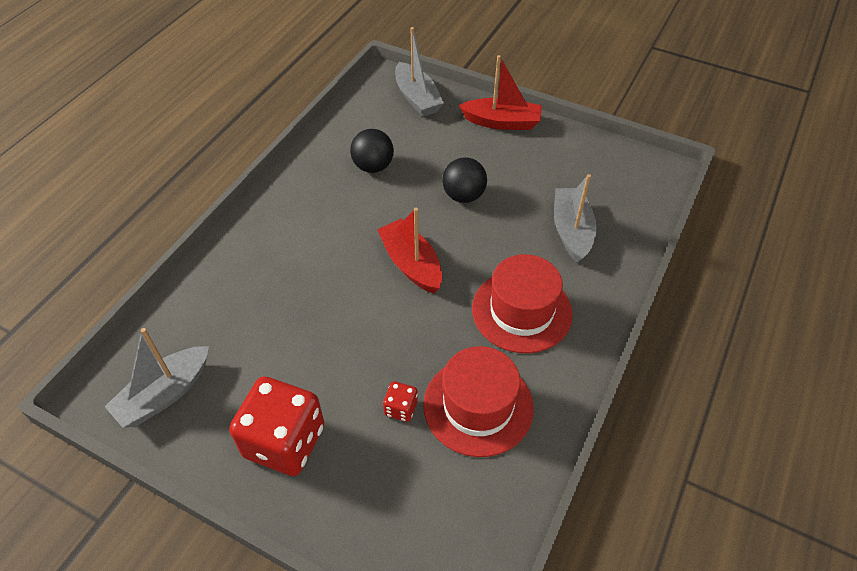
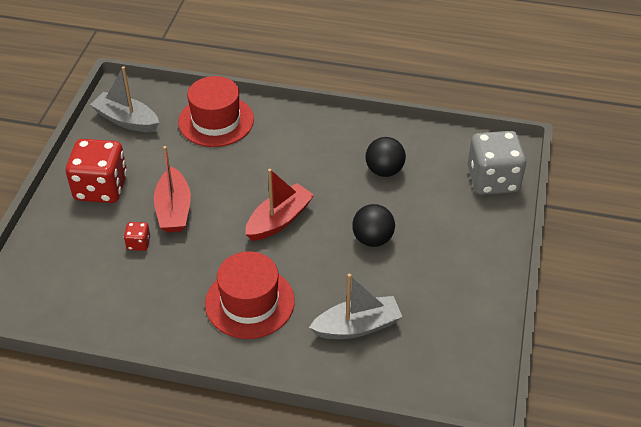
camera: 75 degrees right, 5 degrees down
(417, 98) = (493, 180): grey boat -> grey dice
(478, 406) = (149, 288): red hat -> red hat (216, 121)
(502, 122) = (489, 250): red boat -> red boat (174, 209)

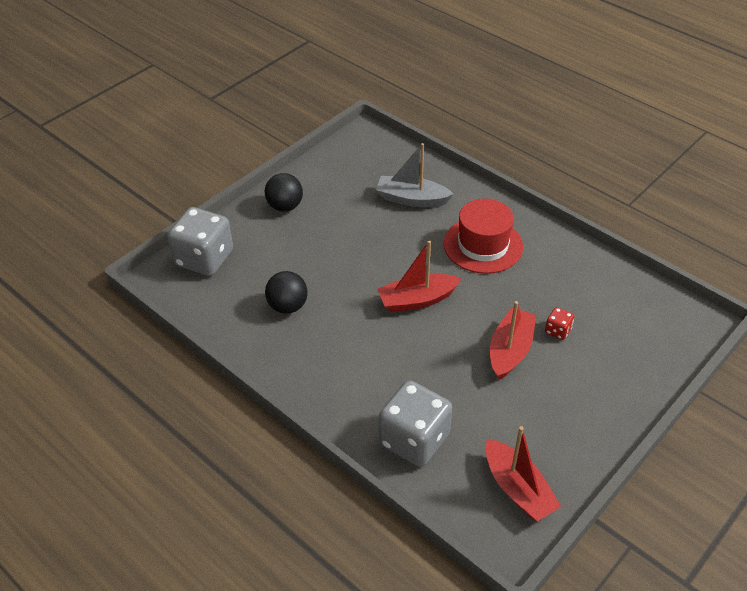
camera: 150 degrees left, 0 degrees up
(101, 188) = (576, 406): red dice -> none
(127, 120) = (517, 489): grey boat -> red boat
(216, 121) = (414, 439): red hat -> grey dice
(372, 239) = (350, 252): black ball -> black ball (285, 206)

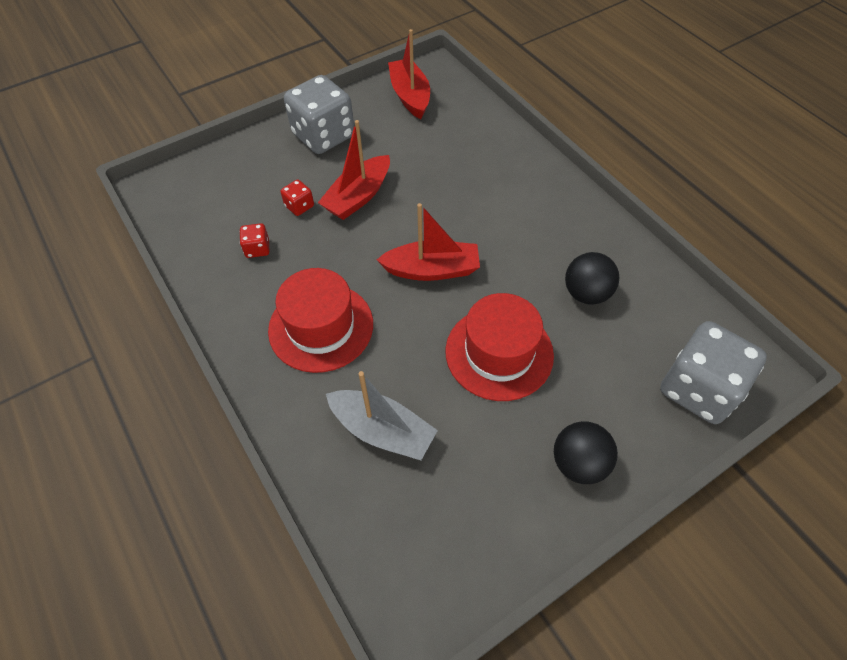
camera: 165 degrees left, 10 degrees up
(348, 253) = (499, 353): none -> red hat
(414, 439) = (481, 141): grey dice -> grey dice (323, 136)
(568, 288) = (257, 249): none -> red dice

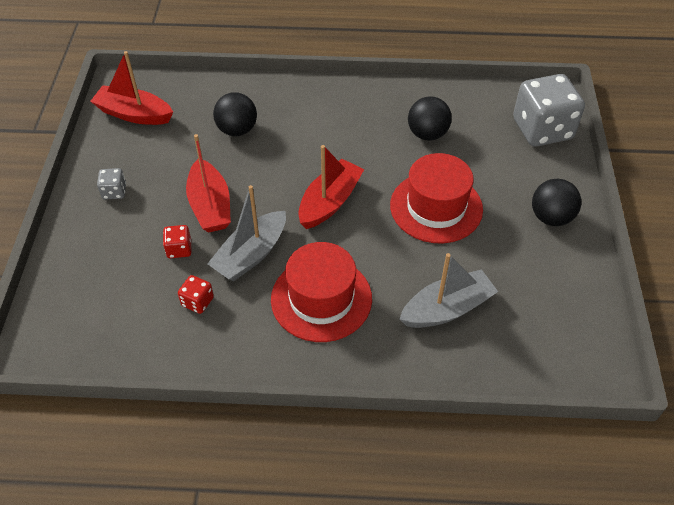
camera: 55 degrees left, 5 degrees down
(323, 136) = (114, 192): grey dice -> grey dice, size x0.44
(330, 252) = (251, 255): none -> grey boat
(454, 162) = (237, 130): none -> black ball

